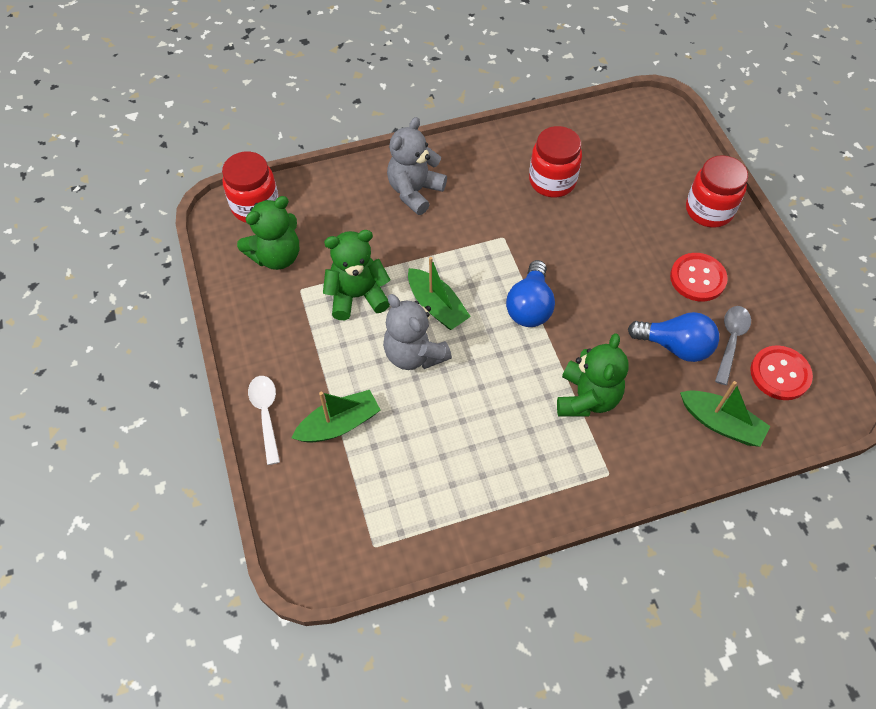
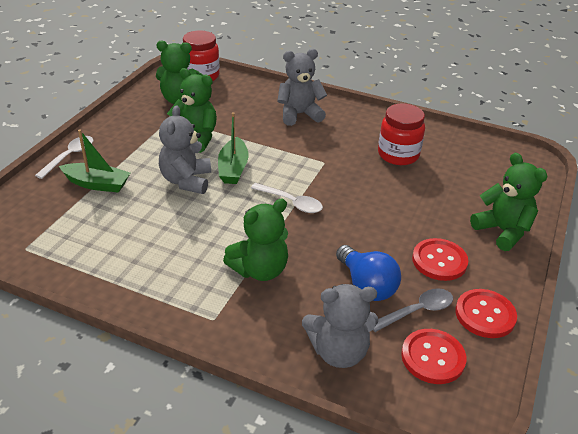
camera: 40 degrees right, 20 degrees down
(530, 306) = (291, 202): blue light bulb -> white spoon
(709, 210) = (502, 231): red jar -> green teddy bear
(720, 423) = (338, 351): green boat -> grey teddy bear
(774, 306) = (485, 315): none -> red button

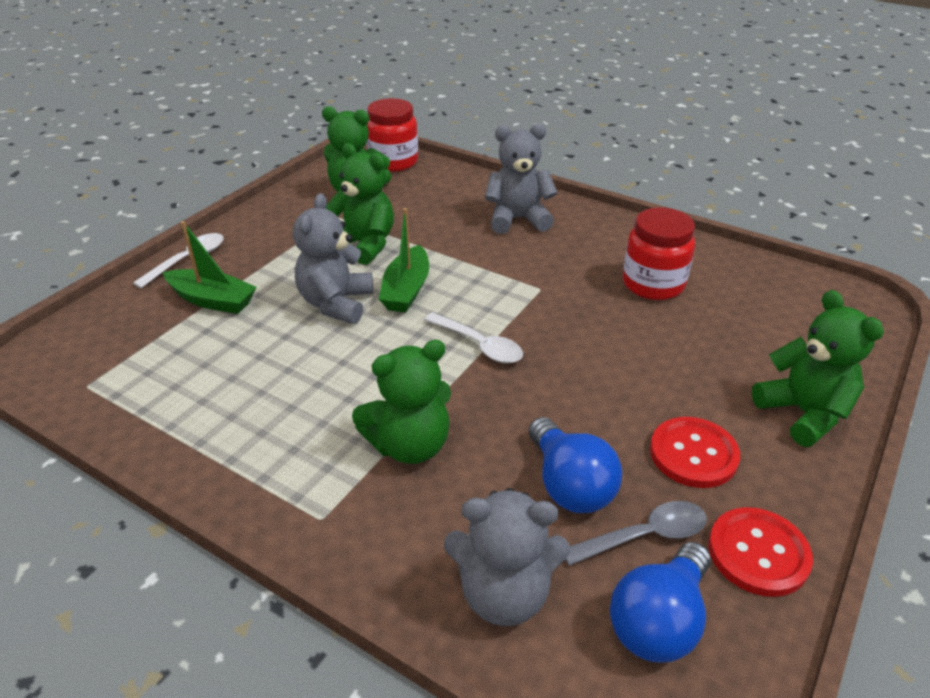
camera: 10 degrees right, 0 degrees up
(433, 357) = (659, 621): red button -> blue light bulb

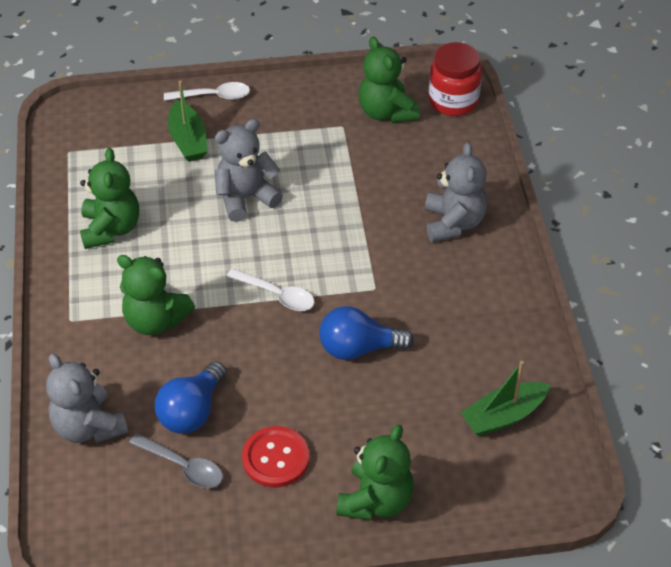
camera: 50 degrees right, 10 degrees up
(364, 245) = (324, 165): green teddy bear -> green teddy bear (111, 229)
(406, 290) = (297, 221): green boat -> green boat (503, 416)
(479, 345) = (277, 295): white spoon -> white spoon turned 60 degrees counterclockwise
(518, 219) = (453, 223): grey teddy bear -> grey teddy bear turned 45 degrees clockwise
(653, 284) = (450, 348): red jar -> none
(659, 621) = (127, 502): blue light bulb -> blue light bulb (358, 348)
(758, 553) = (217, 526): red button -> none

